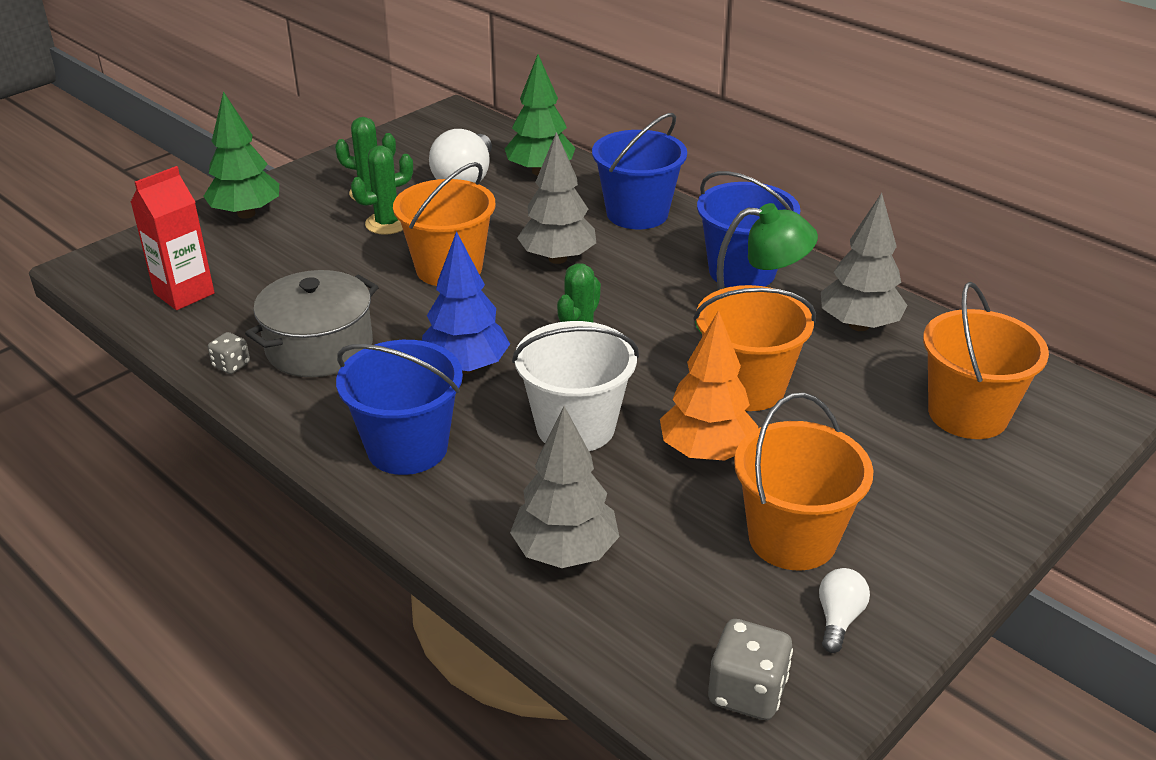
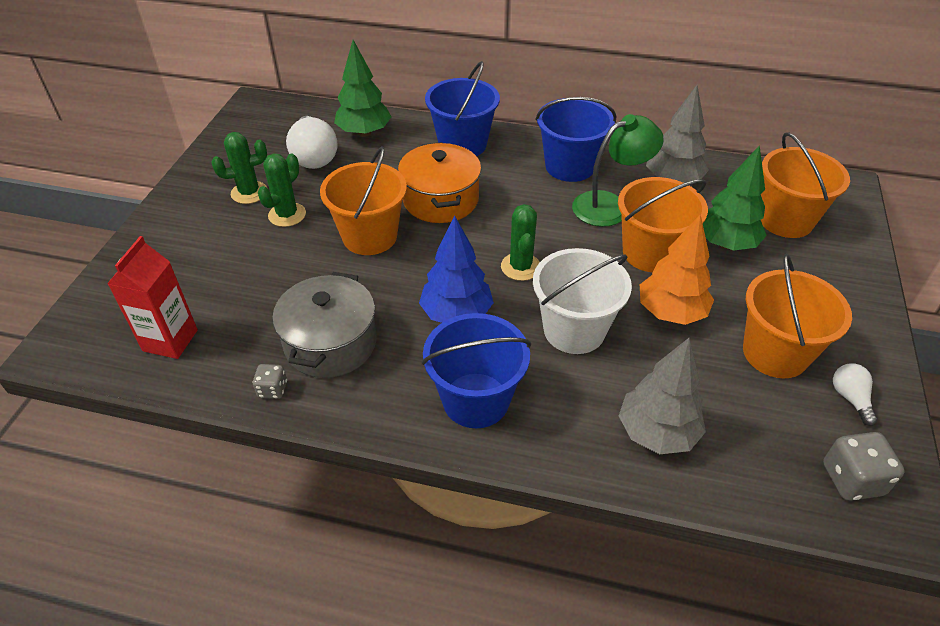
camera: 30 degrees left, 10 degrees up
(246, 214) = (159, 246): green tree -> green tree (725, 243)
(557, 258) = (440, 200): grey tree -> orange pot

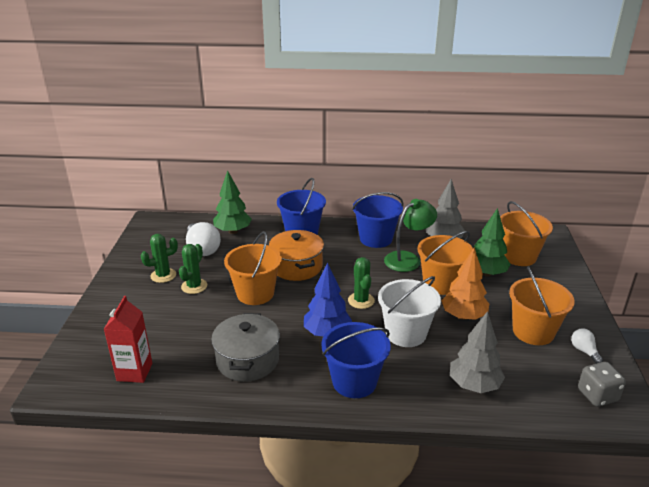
camera: 10 degrees left, 15 degrees down
(272, 389) = (216, 393): grey dice -> none

